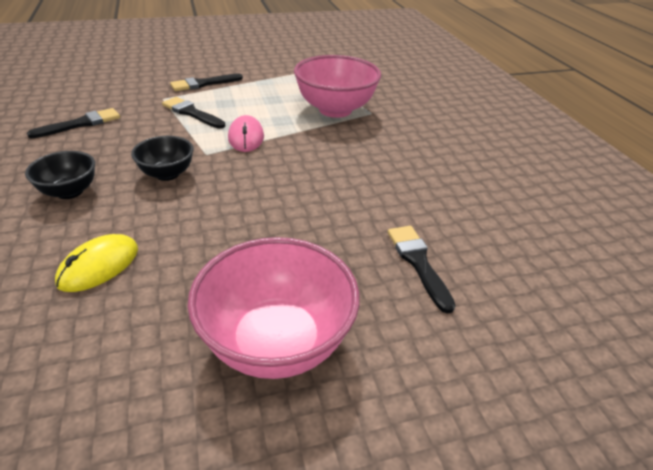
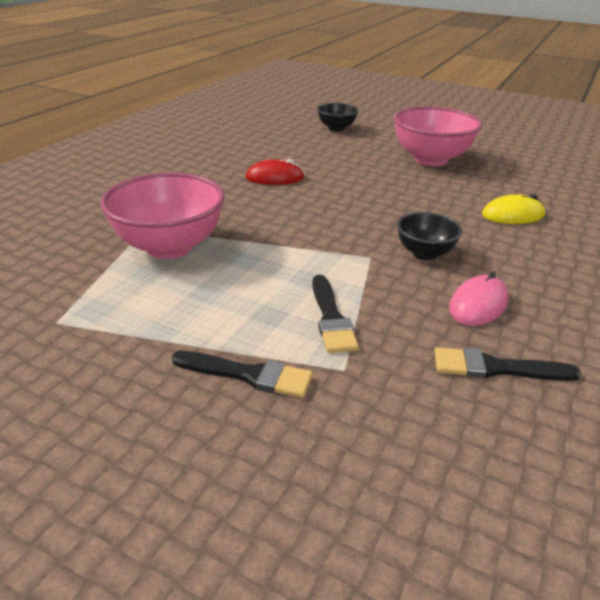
camera: 135 degrees left, 5 degrees down
(70, 192) = (527, 273): black bowl -> black bowl (336, 128)
(246, 137) = (310, 257): pink mouse -> pink mouse (478, 304)
(386, 193) = (275, 177): none -> red mouse
(418, 263) = (321, 153): black brush -> none

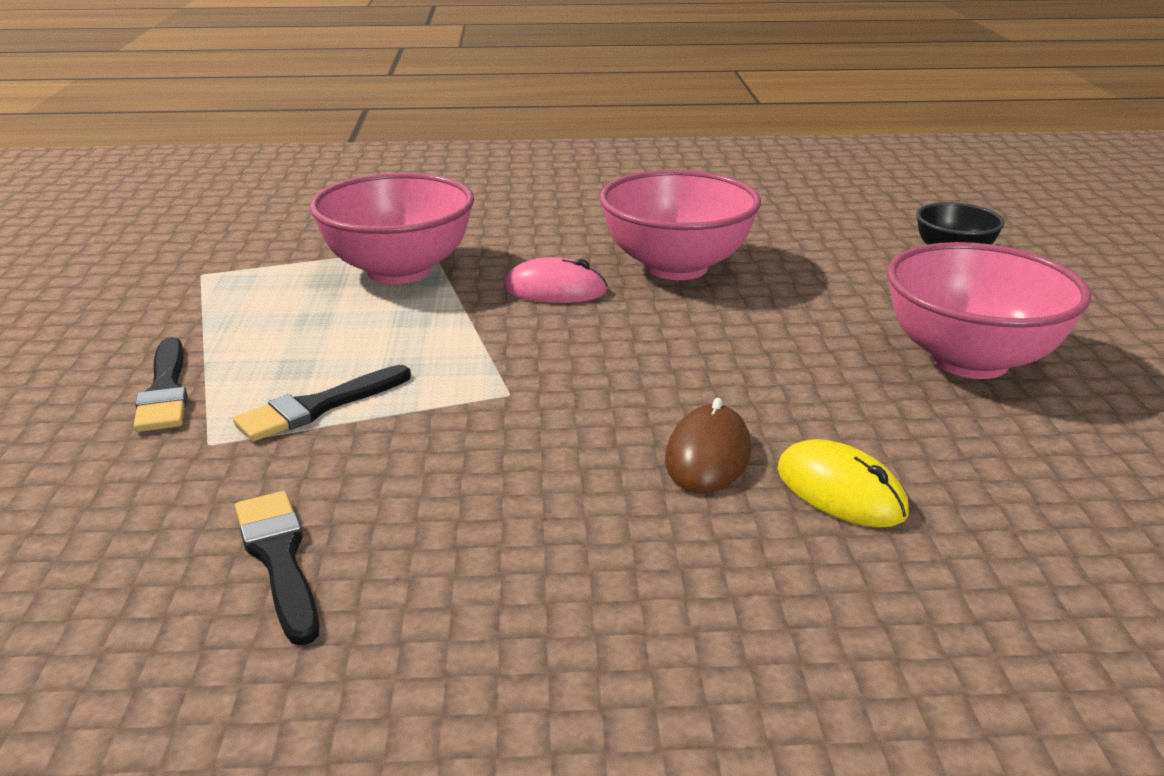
camera: 60 degrees right, 5 degrees down
(275, 177) = (676, 267): red mouse -> pink bowl
(424, 253) = (571, 433): black bowl -> none
(468, 230) = (708, 455): none -> brown mouse
(478, 304) = (450, 512): pink mouse -> pink mouse (555, 290)

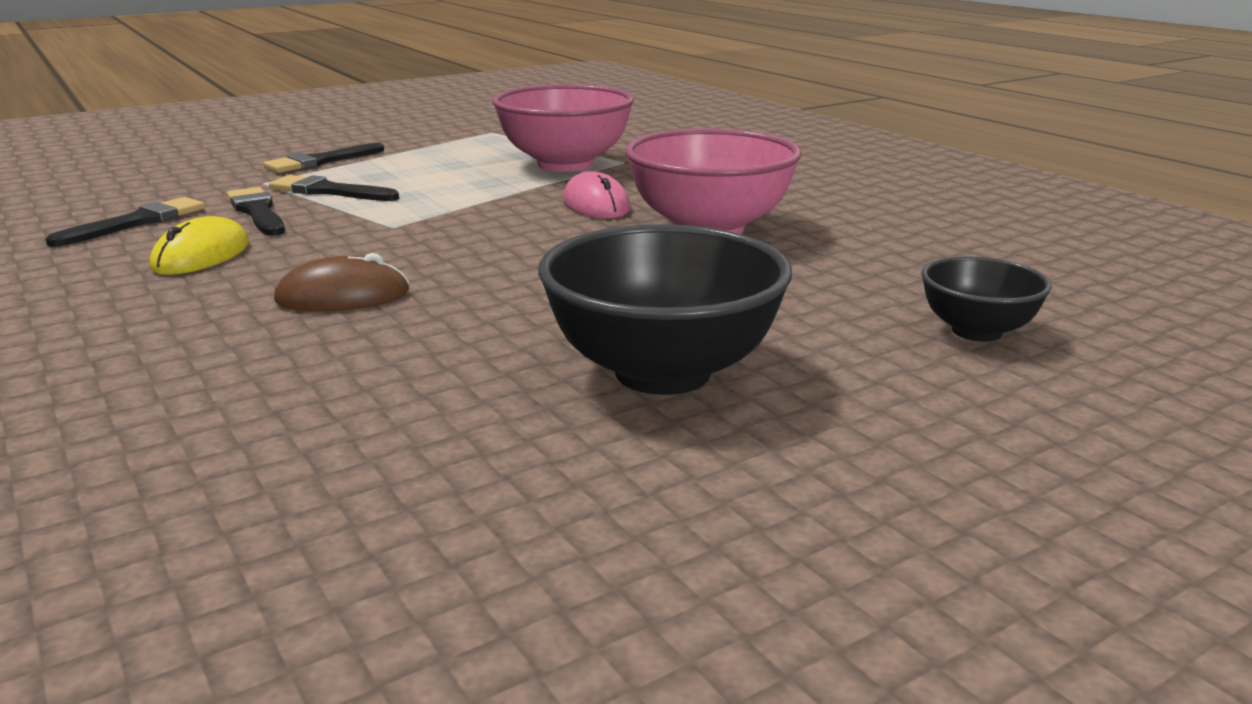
camera: 60 degrees right, 5 degrees down
(346, 464) = (257, 212): none -> black brush
(840, 491) = (314, 349): yellow mouse -> yellow mouse (201, 255)
(969, 360) = (662, 372): pink bowl -> black bowl

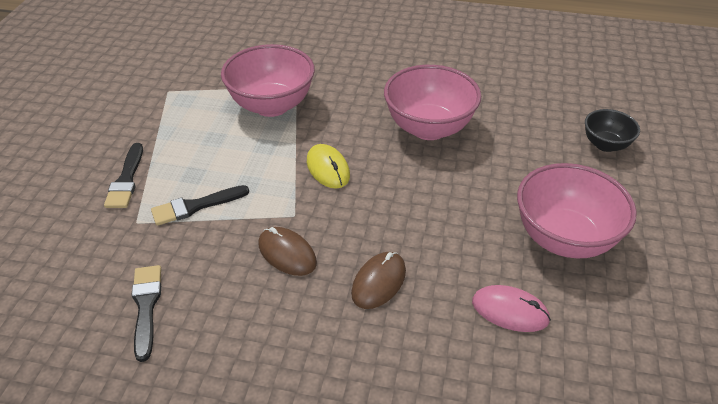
camera: 45 degrees left, 20 degrees up
(201, 255) = (249, 304): yellow mouse -> yellow mouse (328, 168)
(257, 212) = (196, 250): black brush -> none
(318, 243) = (287, 253): none -> brown mouse
(596, 204) = (351, 136): pink mouse -> pink mouse (510, 311)
(662, 372) = (564, 239): black bowl -> pink bowl

